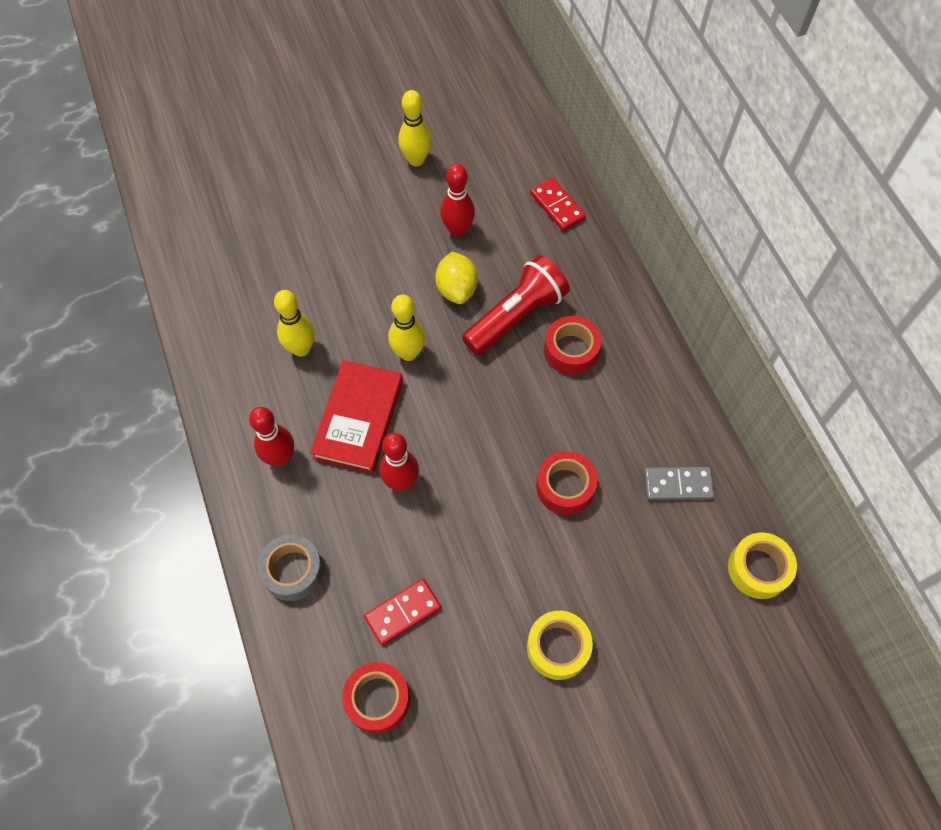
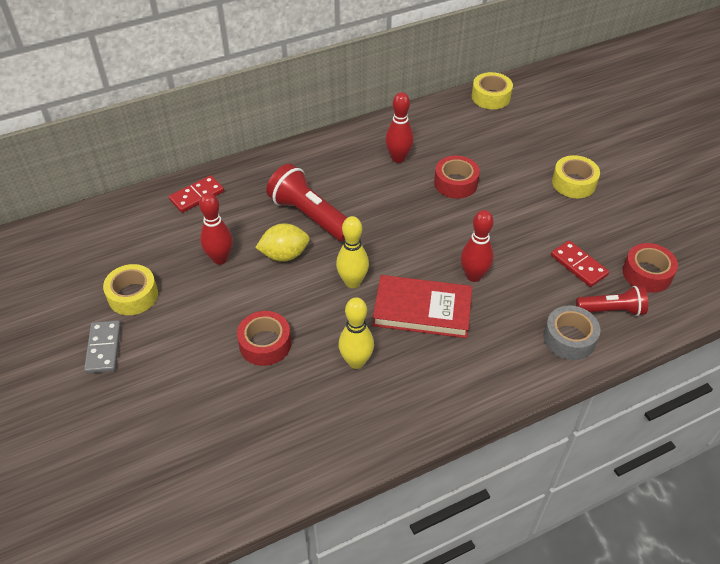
camera: 95 degrees left, 15 degrees down
(280, 458) = (470, 362): red bowling pin -> red bowling pin (398, 158)
(325, 633) = (611, 310): none -> red flashlight
(416, 160) = (133, 295): yellow bowling pin -> yellow tape
(571, 350) = (340, 183): red tape -> red tape (265, 344)
(678, 484) = (441, 130): grey domino -> grey domino (103, 348)

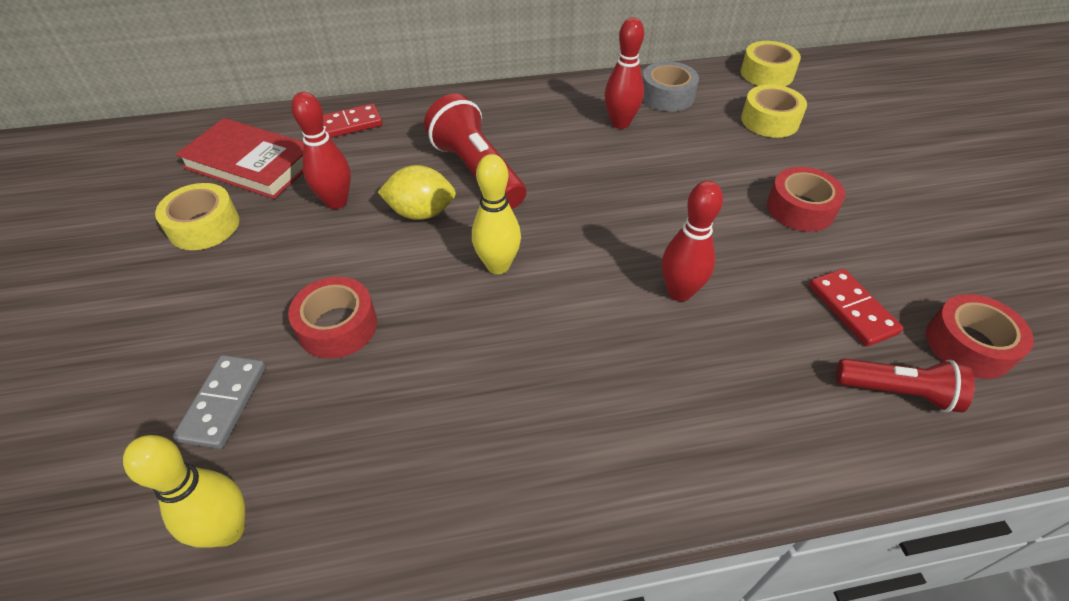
camera: 15 degrees right, 0 degrees up
(103, 348) = (126, 285): grey domino -> grey domino (224, 402)
(356, 361) = (456, 383): yellow bowling pin -> yellow bowling pin (228, 530)
(422, 310) = (585, 326): red book -> red book (251, 163)
(455, 183) = (689, 165): red tape -> red tape (800, 208)
(569, 338) = (814, 424): grey tape -> grey tape (667, 96)
(573, 183) = (864, 193): yellow tape -> yellow tape (769, 120)

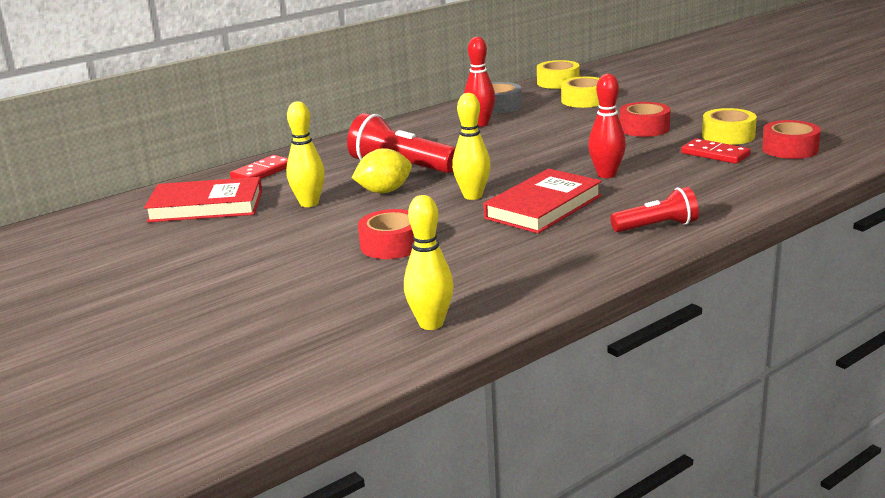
camera: 25 degrees left, 25 degrees down
(204, 226) = (213, 239): yellow tape -> yellow tape (728, 136)
(224, 402) = (353, 290): grey domino -> none
(336, 202) = (309, 203): red bowling pin -> yellow bowling pin
(553, 329) = (543, 207): none -> red book
(897, 392) = (768, 173): red flashlight -> red flashlight (656, 227)

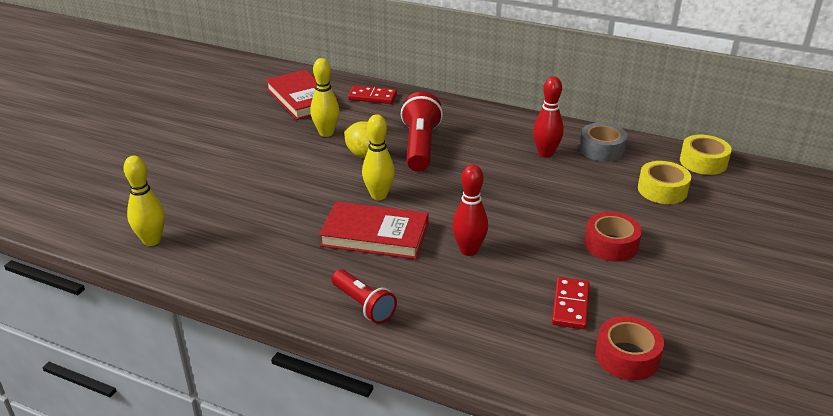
camera: 60 degrees right, 10 degrees up
(391, 245) = (270, 188): red tape -> none
(728, 136) = (634, 304): yellow tape -> none

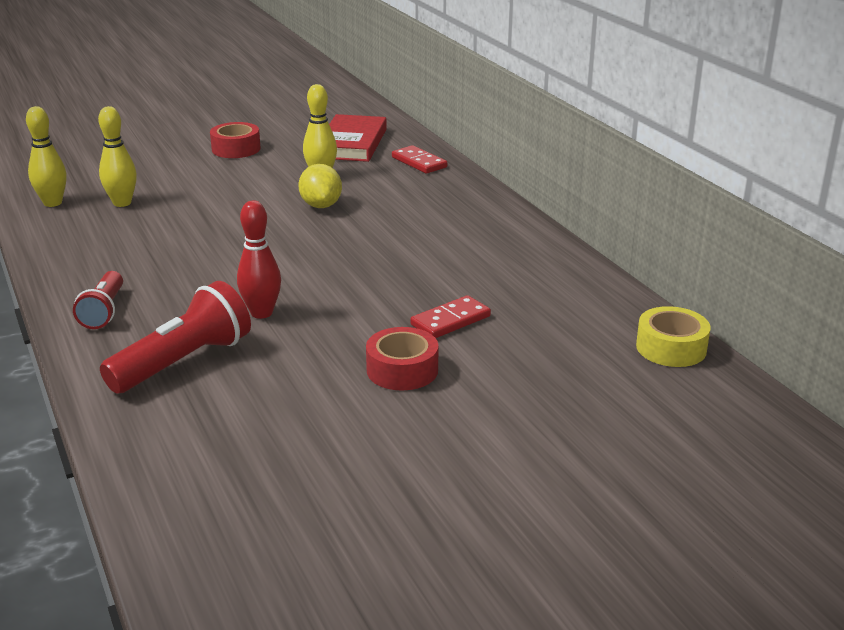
camera: 40 degrees right, 5 degrees down
(375, 235) = (209, 267): red book -> none
(379, 195) = (270, 240): yellow bowling pin -> yellow bowling pin (122, 203)
(420, 146) = (383, 217): red flashlight -> red flashlight (183, 362)
(545, 153) = (497, 269): red bowling pin -> none
(570, 305) = (262, 396): red domino -> red domino (450, 320)
(601, 149) = (568, 289): grey tape -> none
(627, 356) = (229, 459): red tape -> red tape (236, 149)
(662, 190) = (561, 351): yellow tape -> none

